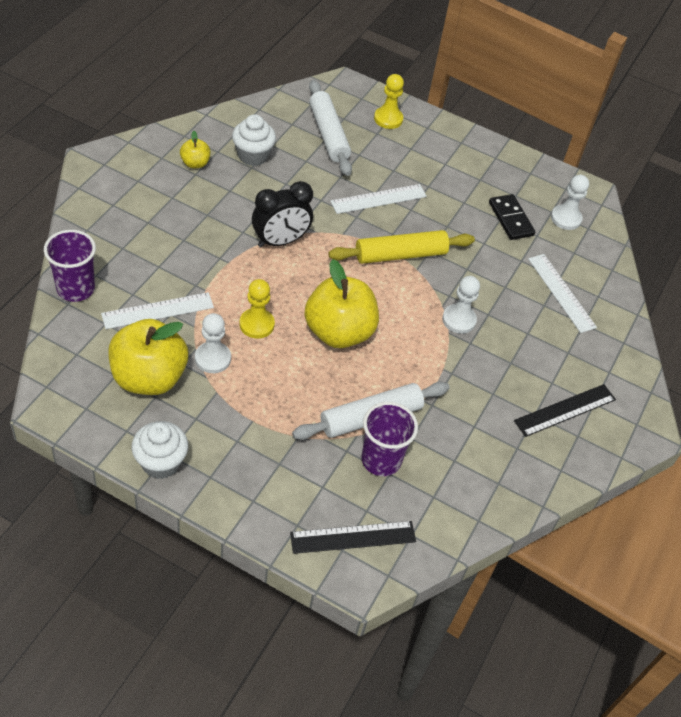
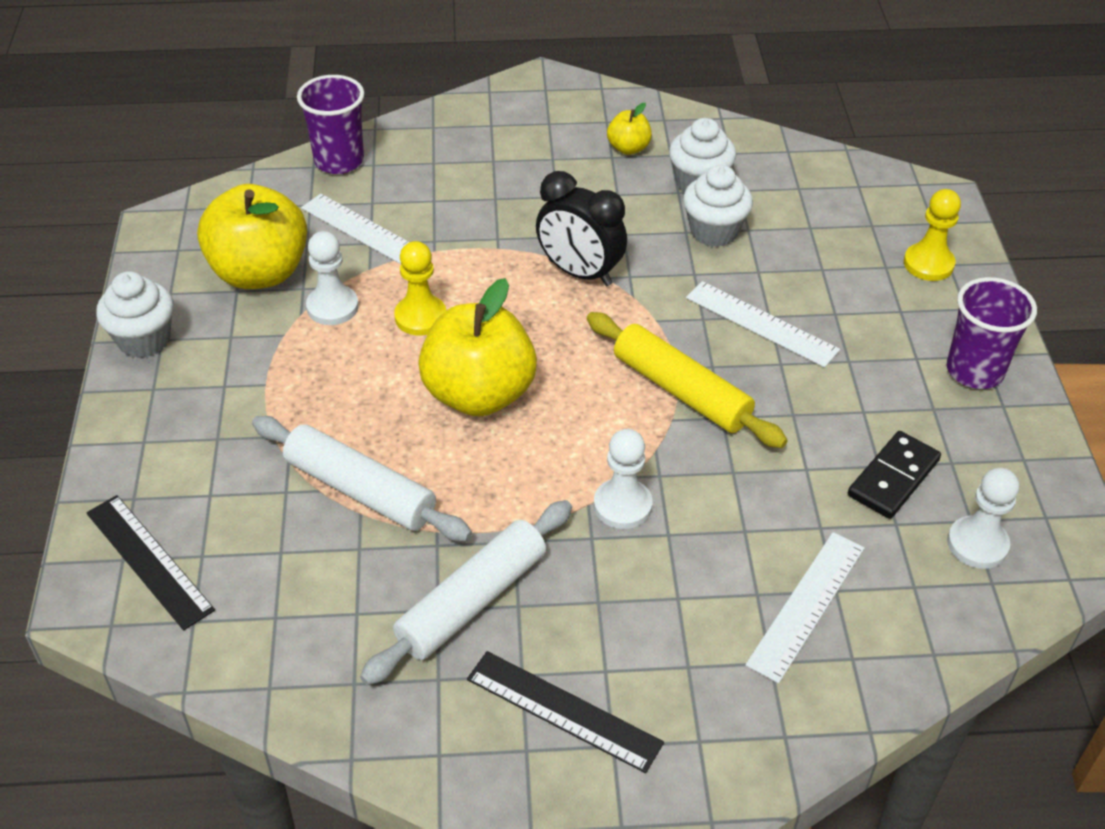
camera: 65 degrees right, 5 degrees down
(296, 173) = (714, 231): none -> white cupcake
(328, 134) = (822, 226): white rolling pin -> white rolling pin (472, 601)
(381, 460) = (296, 533): purple cup -> purple cup (974, 371)

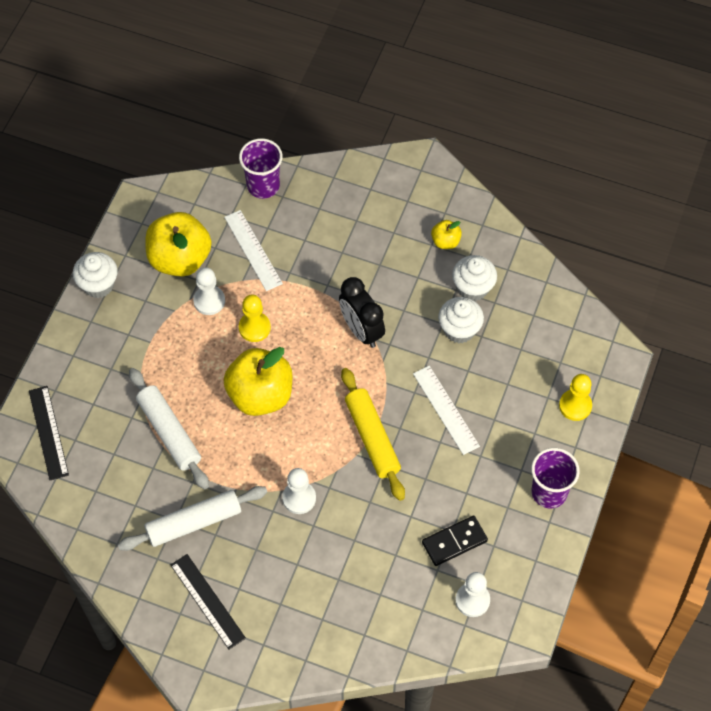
camera: 25 degrees right, 15 degrees up
(806, 605) = (359, 596): white ruler -> none

